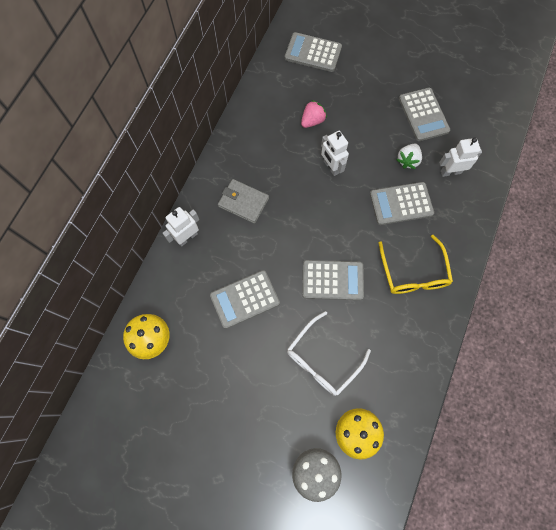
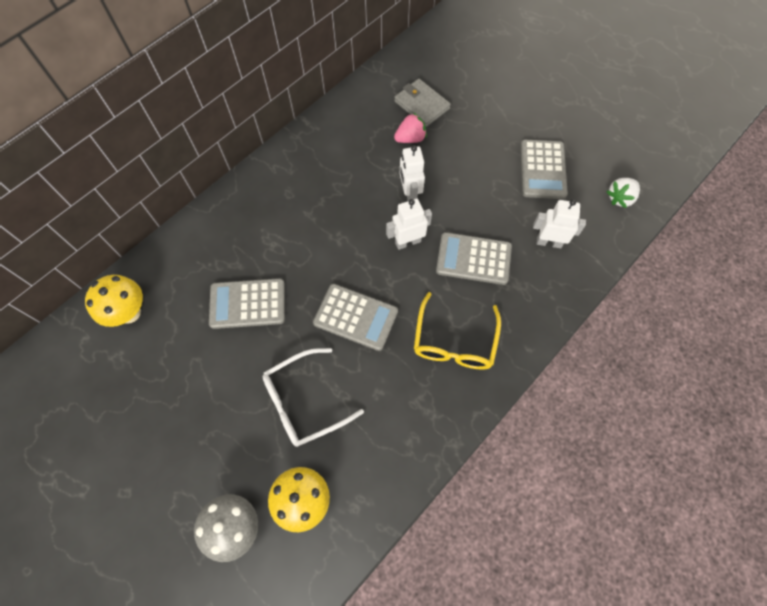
camera: 20 degrees right, 5 degrees down
(187, 237) = (217, 217): white robot -> white robot (408, 242)
(243, 202) = (294, 200): grey wallet -> grey wallet (421, 105)
(313, 53) = (443, 68): grey calculator -> none
(407, 160) = (502, 214): white strawberry -> white strawberry (620, 198)

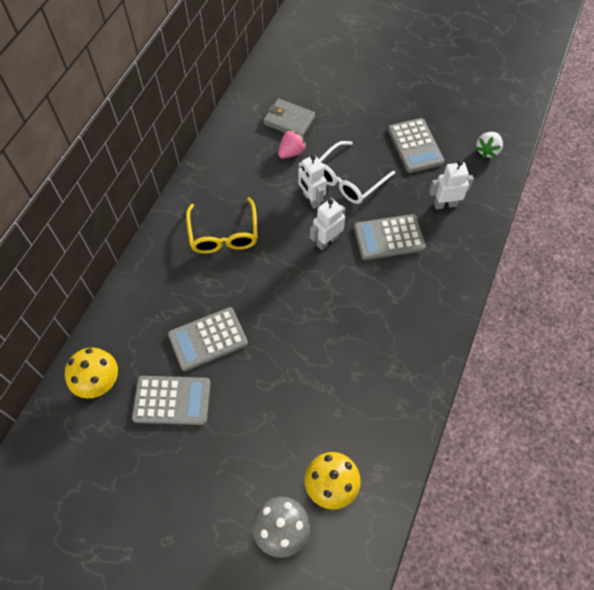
camera: 20 degrees left, 5 degrees down
(303, 402) = (295, 405): white glasses -> white glasses (348, 180)
(355, 317) = (309, 319): grey calculator -> grey calculator (172, 400)
(454, 342) = (402, 311): yellow glasses -> yellow glasses (223, 234)

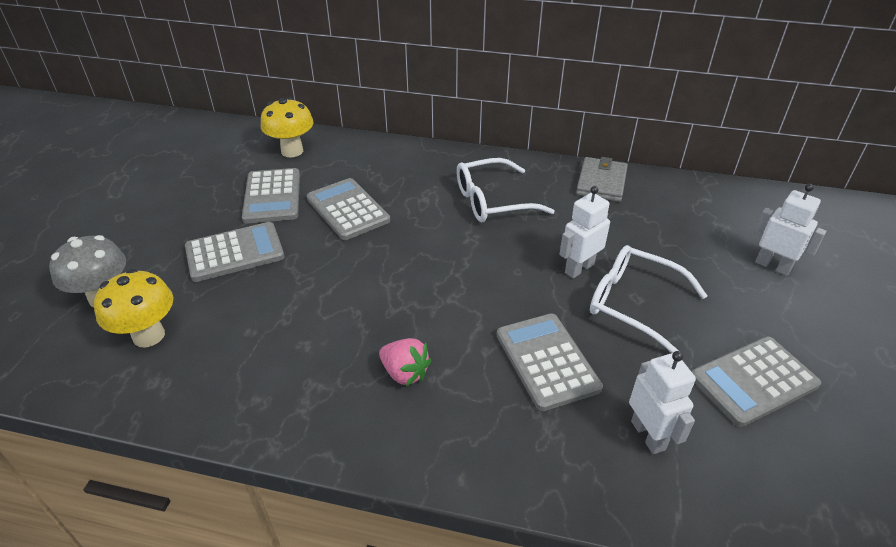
camera: 80 degrees right, 20 degrees down
(223, 234) = (492, 201): yellow glasses -> white glasses
(245, 429) = (235, 252): none -> grey calculator
(289, 121) = (704, 231): grey wallet -> grey wallet (601, 182)
(291, 152) = (650, 240): pink strawberry -> pink strawberry (405, 373)
(327, 241) = (515, 292): white robot -> white robot (772, 266)
(487, 151) = (820, 503): white strawberry -> none

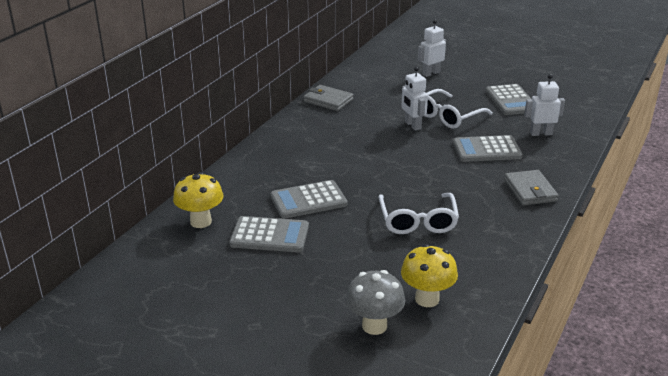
camera: 75 degrees left, 10 degrees down
(235, 252) = (341, 257): grey calculator -> none
(405, 373) = (486, 195): pink strawberry -> none
(435, 429) = (530, 190): none -> grey wallet
(492, 201) = (329, 141): white glasses -> white glasses (418, 221)

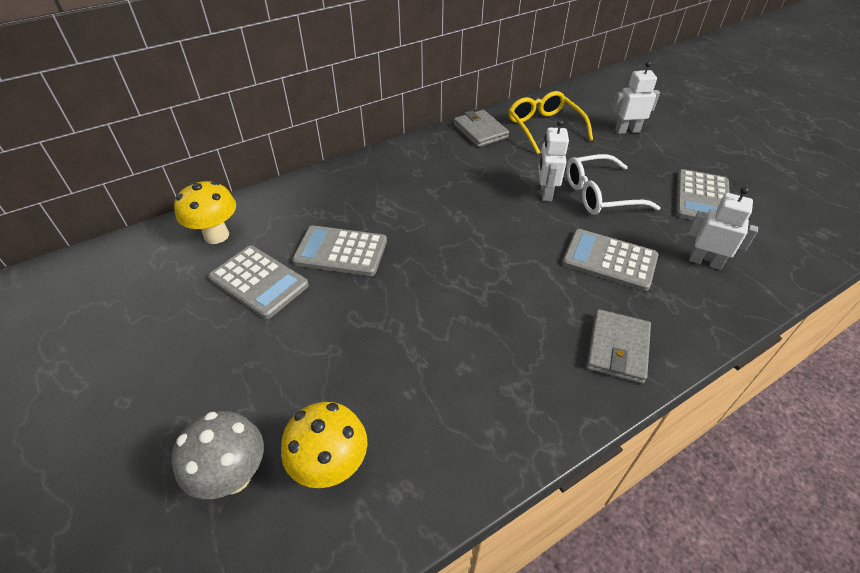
camera: 30 degrees right, 15 degrees up
(372, 86) = (544, 128): none -> yellow glasses
(418, 221) = (431, 334): white glasses -> none

